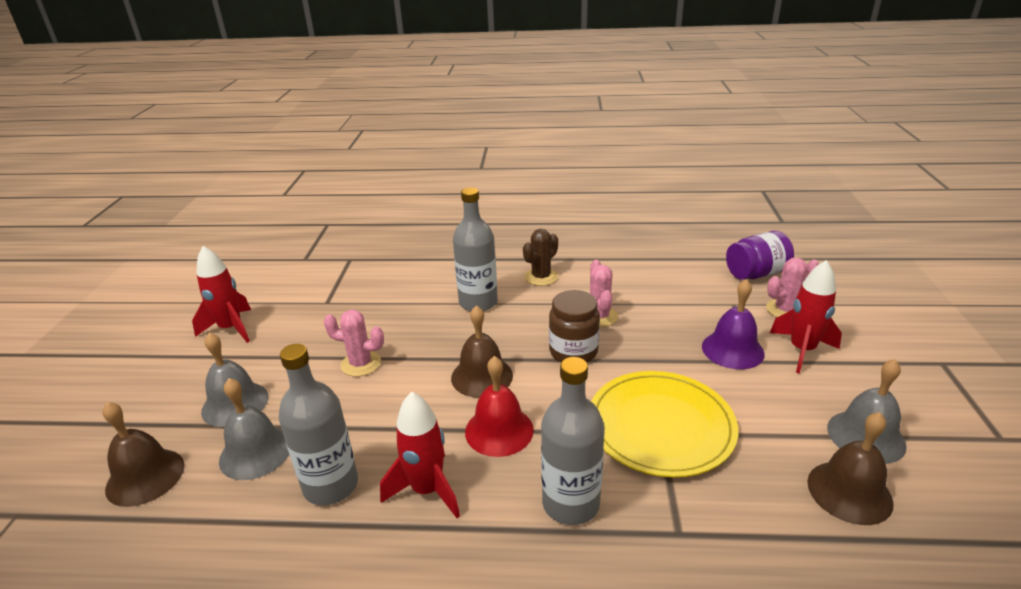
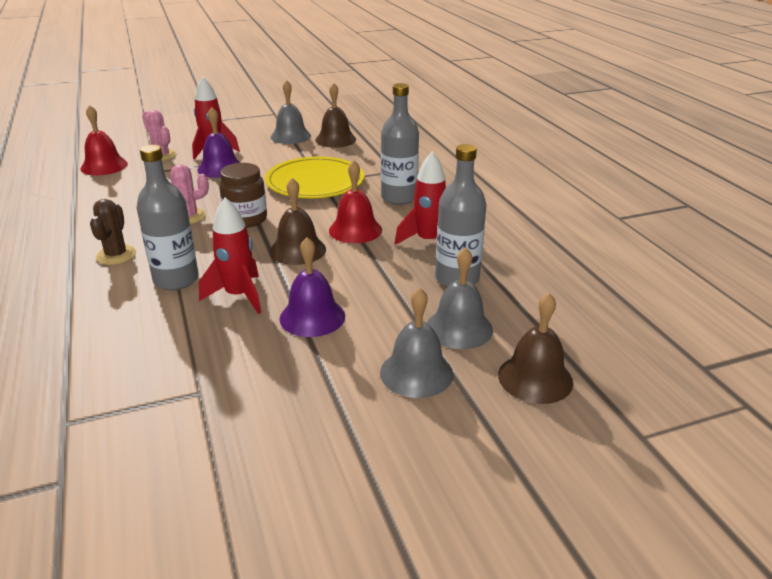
camera: 115 degrees left, 0 degrees up
(231, 328) = (291, 458): red rocket -> red rocket (238, 296)
(361, 364) = (312, 317): pink cactus -> purple bell
(541, 277) = (116, 255): brown cactus -> brown cactus turned 75 degrees clockwise
(756, 273) = (104, 166): purple jar -> red bell

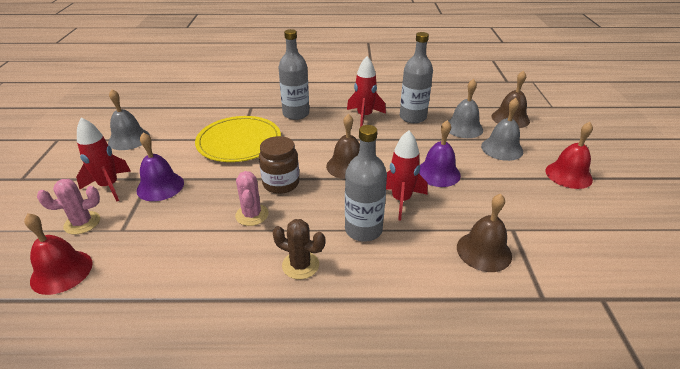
camera: 70 degrees left, 5 degrees up
(335, 139) = (164, 119): brown bell -> brown bell (484, 251)
(355, 230) = (332, 138): red bell -> red bell (568, 175)

